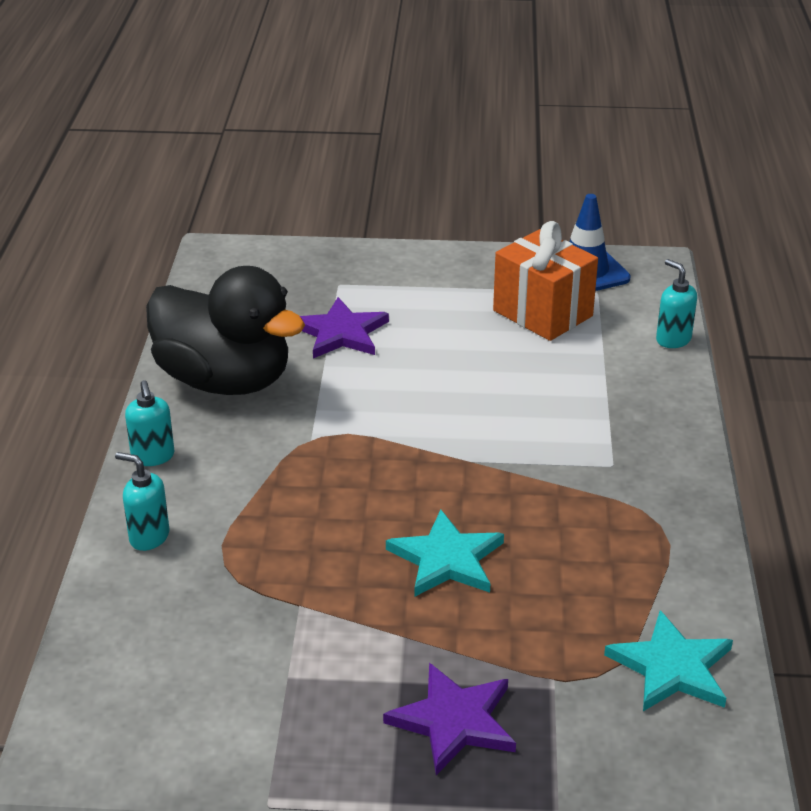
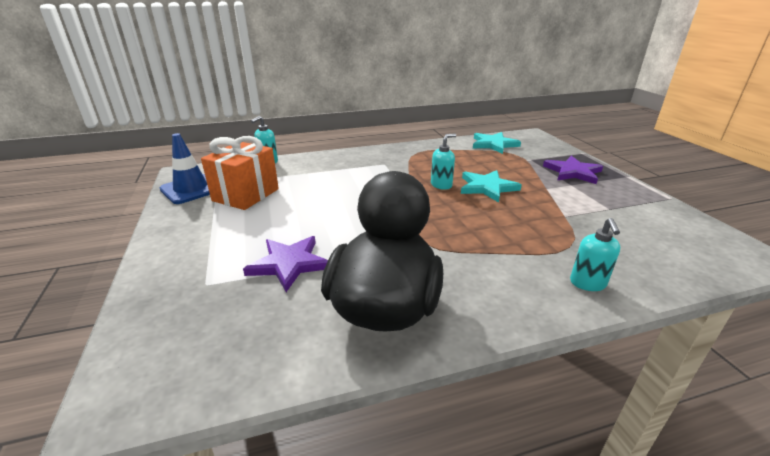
camera: 110 degrees left, 5 degrees down
(153, 457) = (511, 313): turquoise soap dispenser -> turquoise soap dispenser (441, 185)

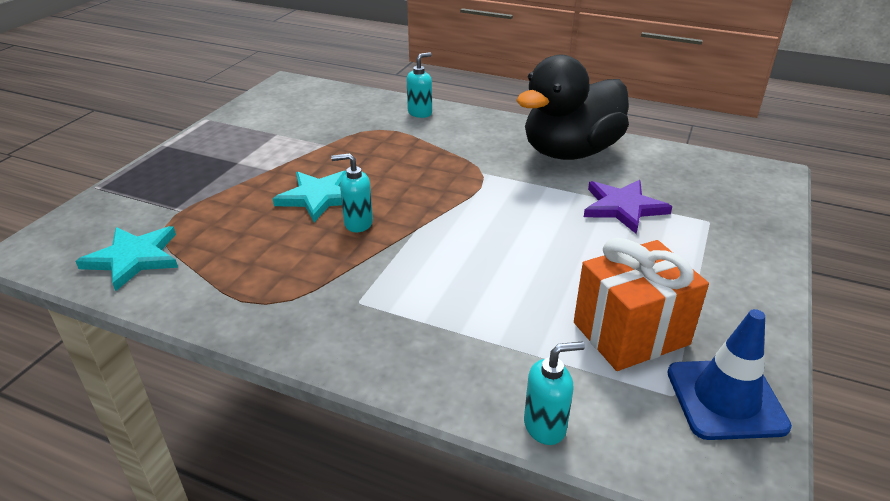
camera: 140 degrees left, 5 degrees up
(573, 172) = (192, 172): purple star -> none

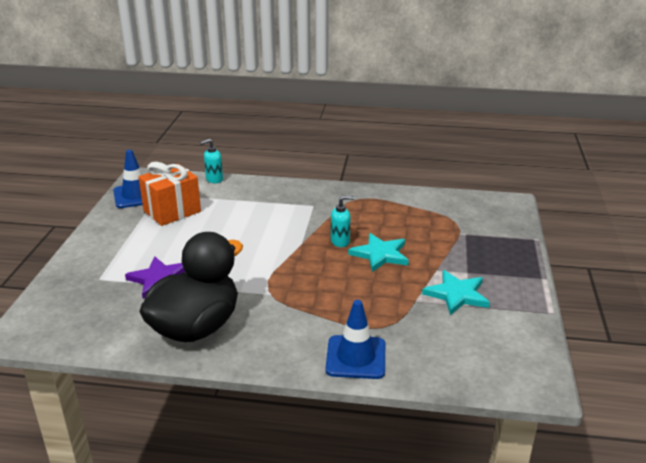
camera: 165 degrees right, 5 degrees down
(134, 258) = (449, 206): turquoise star -> turquoise star (456, 294)
(420, 113) = (356, 357): turquoise soap dispenser -> blue traffic cone

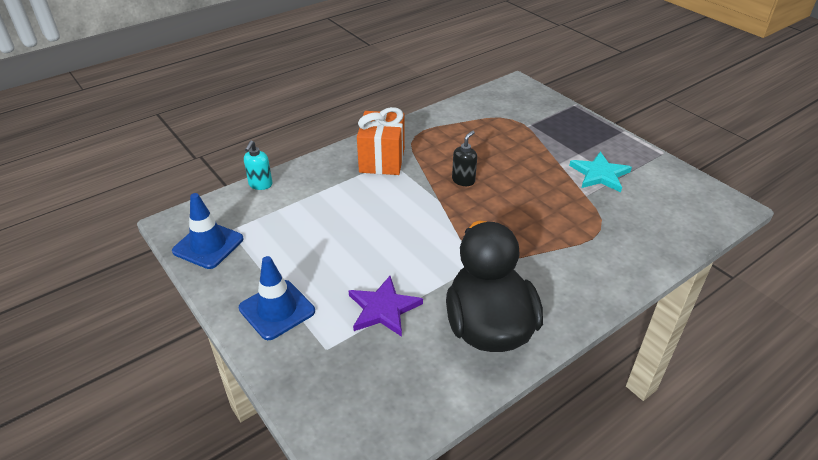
camera: 45 degrees left, 10 degrees up
(172, 211) = (276, 239): orange gift -> orange gift (382, 160)
(340, 241) = (463, 180): turquoise soap dispenser -> black soap dispenser
(356, 357) = (624, 264): blue traffic cone -> blue traffic cone (277, 310)
(380, 254) = (507, 174): turquoise star -> none

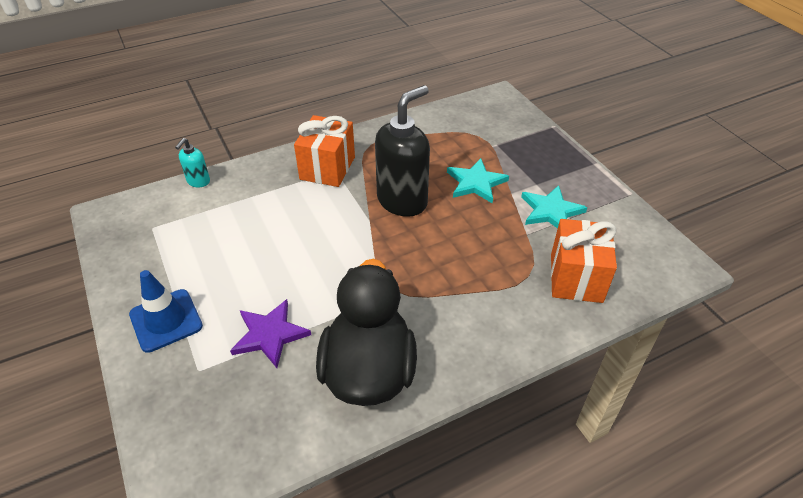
camera: 10 degrees right, 5 degrees up
(208, 245) = (126, 241): blue traffic cone -> none
(463, 180) = (402, 201): black soap dispenser -> black soap dispenser, size x2.16
(524, 158) = (476, 183): none -> turquoise star
(642, 226) = (576, 278): none -> orange gift

